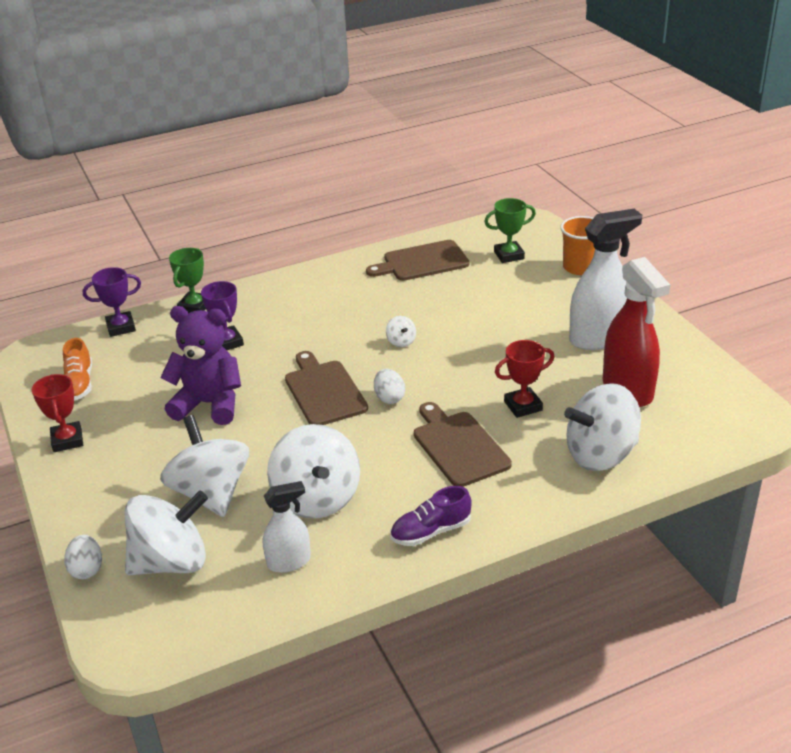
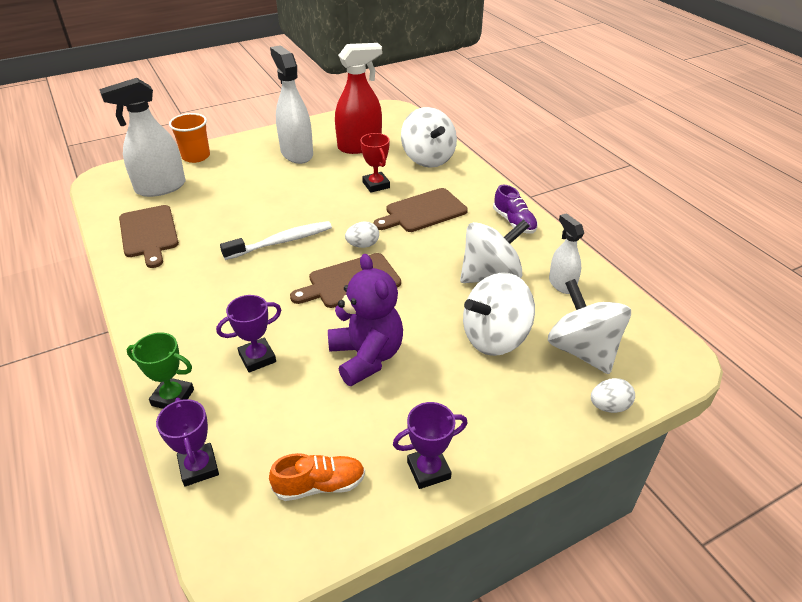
camera: 95 degrees left, 5 degrees up
(67, 440) = (428, 470): red trophy -> purple trophy
(209, 404) = (366, 357): purple teddy bear -> purple teddy bear turned 150 degrees clockwise
(401, 342) = (282, 242): white spinning top -> white toothbrush
(509, 255) = (160, 187): green trophy -> white spray bottle

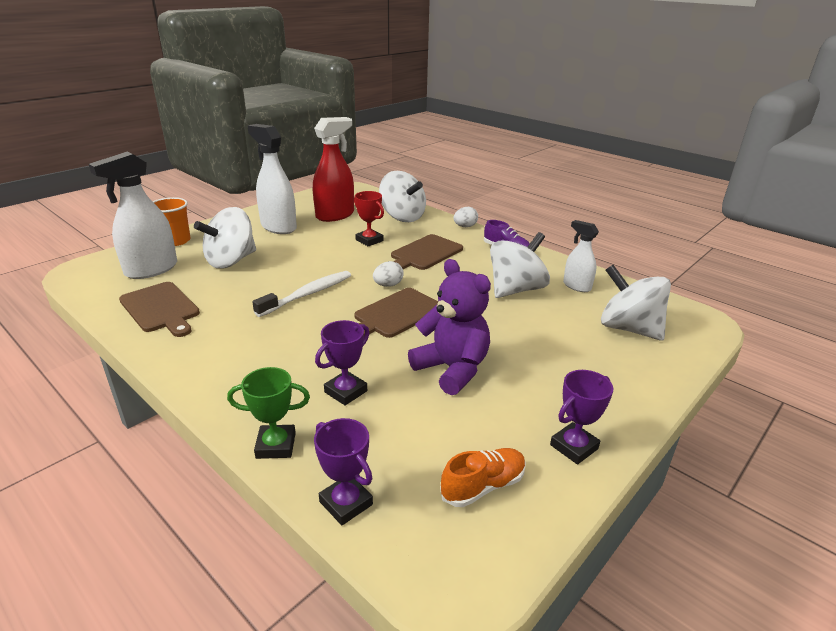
camera: 20 degrees left, 10 degrees down
(495, 337) = (553, 333): white spinning top -> white spinning top (231, 261)
(609, 406) = (680, 364): white egg -> white egg (465, 226)

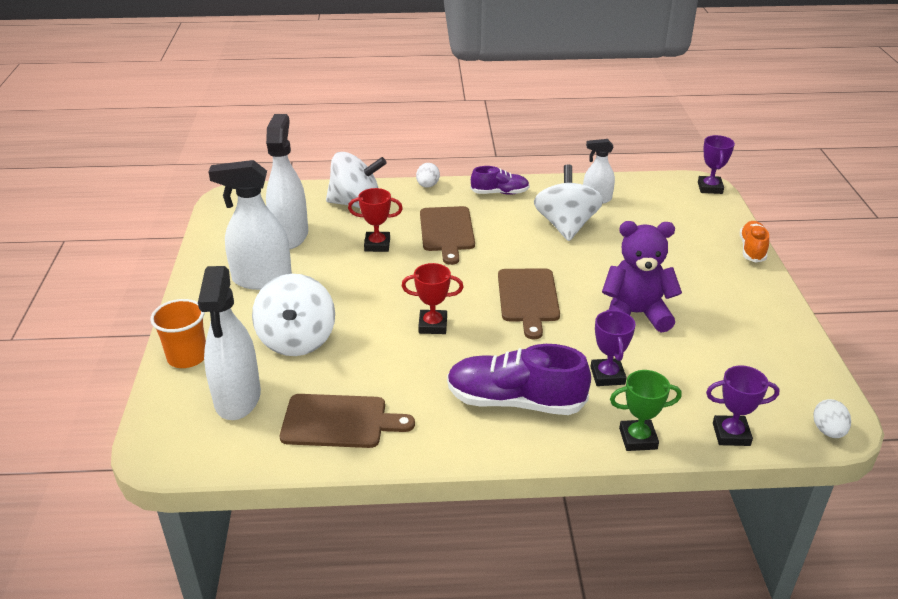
camera: 45 degrees left, 5 degrees up
(258, 363) = (515, 401): none -> purple shoe
(276, 445) = (638, 439): green trophy -> green trophy turned 45 degrees clockwise
(308, 294) = (433, 325): white toothbrush -> red trophy
(335, 215) = (290, 235): red spray bottle -> white spray bottle
(388, 285) = (475, 278): white egg -> white egg (828, 431)
(483, 486) = (769, 370): orange shoe -> orange shoe (752, 249)
(574, 447) = (768, 316): purple trophy -> purple trophy (710, 188)
(628, 328) = (675, 216): white spinning top -> none

